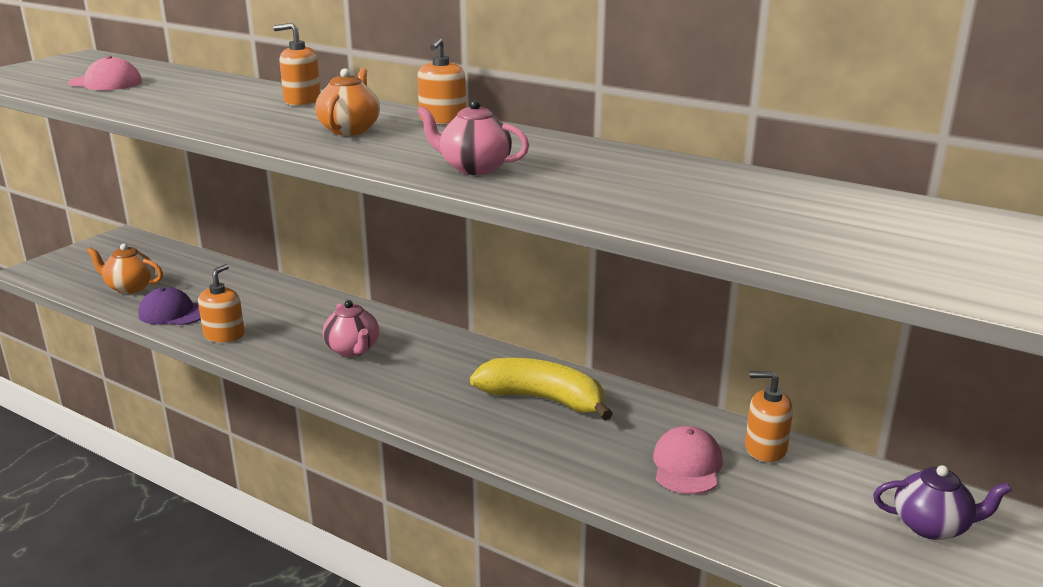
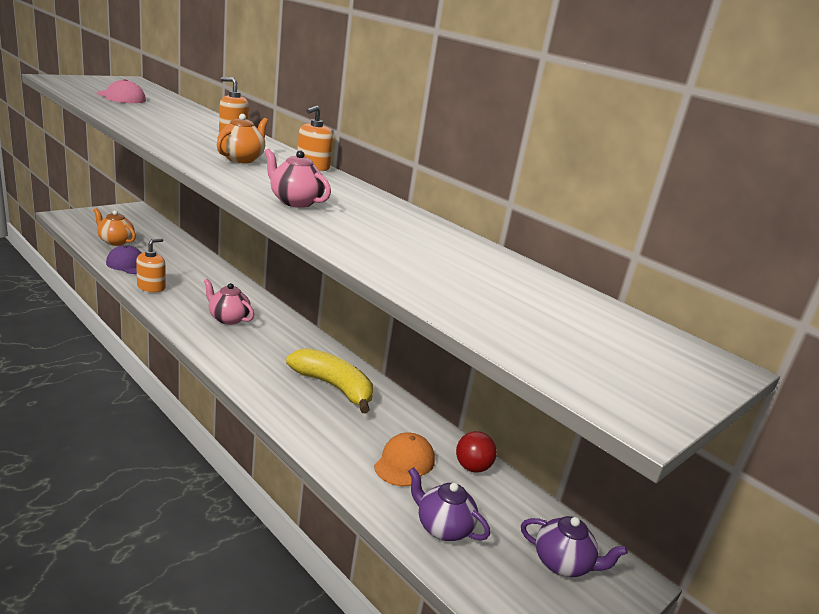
camera: 10 degrees right, 0 degrees up
(353, 350) = (228, 318): pink teapot -> pink teapot turned 135 degrees clockwise
(687, 465) = (404, 463): pink cap -> orange cap
(765, 448) = (472, 467): orange soap dispenser -> red ball
(779, 526) = (442, 527): none -> purple teapot

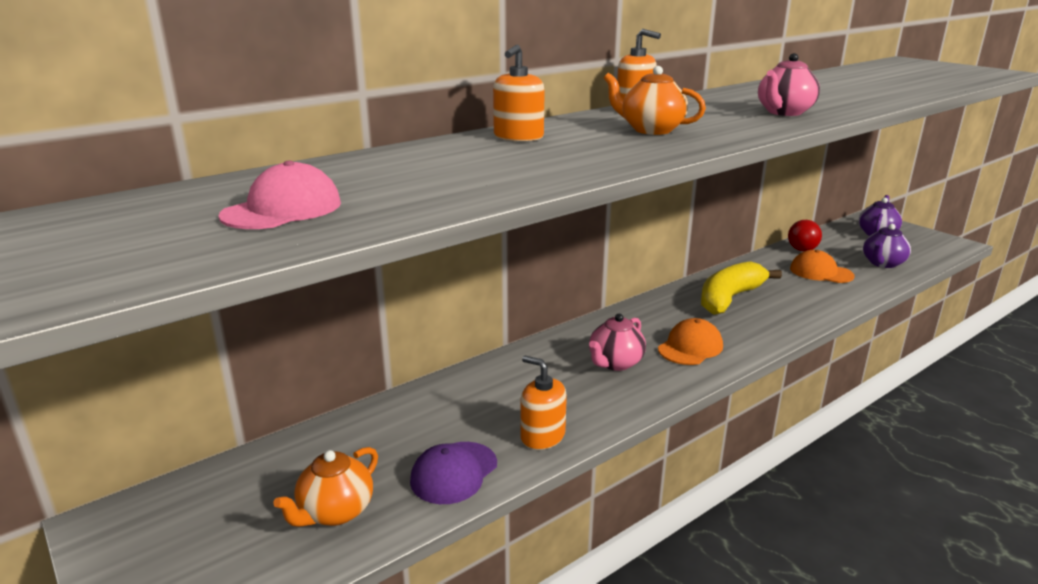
camera: 80 degrees left, 0 degrees up
(244, 350) = (690, 347): none -> orange cap

